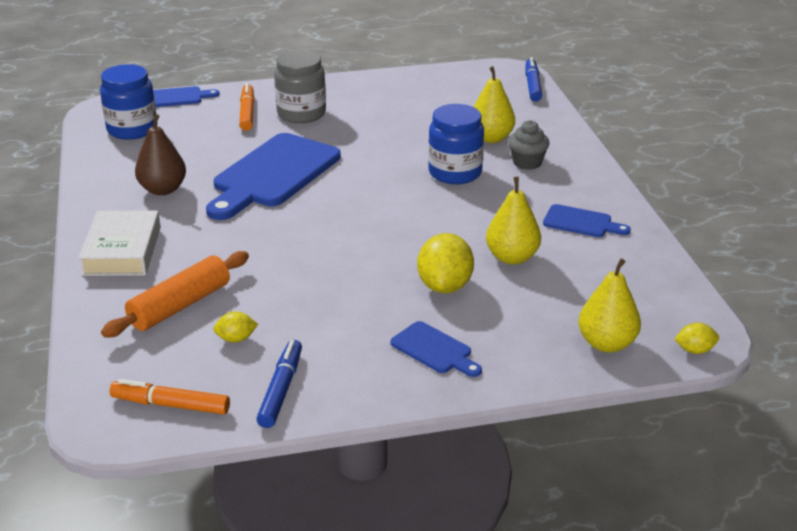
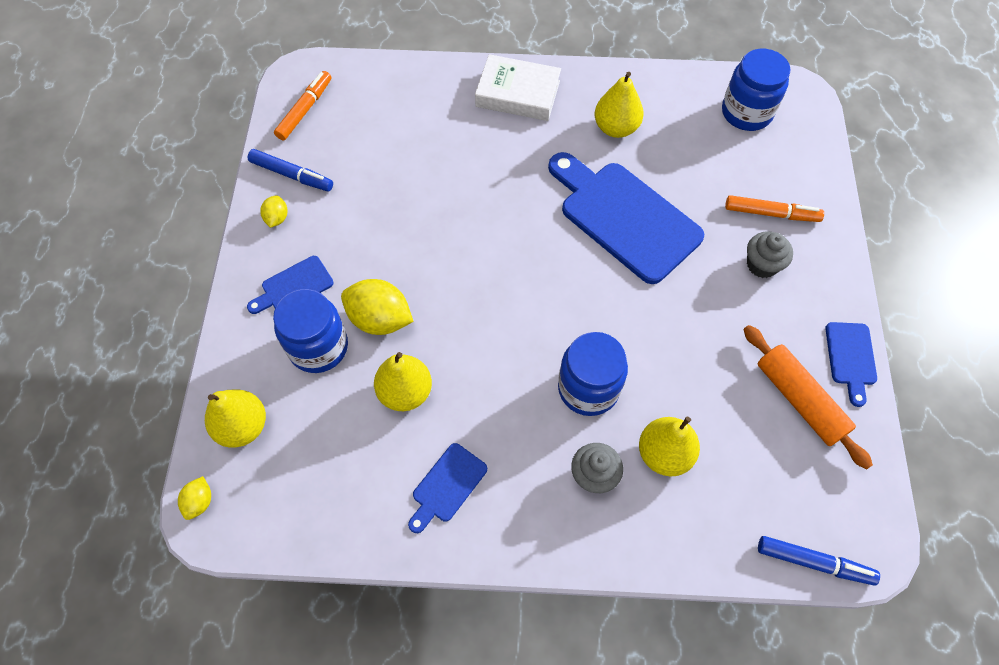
camera: 105 degrees right, 30 degrees up
(163, 189) = (616, 128): brown pear -> yellow pear
(178, 97) = (819, 156): blue cutting board -> blue cutting board (850, 358)
(180, 305) = (423, 125): orange rolling pin -> orange rolling pin (799, 400)
(236, 339) = (365, 155): yellow lemon -> yellow lemon (277, 218)
(301, 114) = (762, 265): grey jar -> grey cupcake
(495, 317) = (318, 347): none -> blue jar

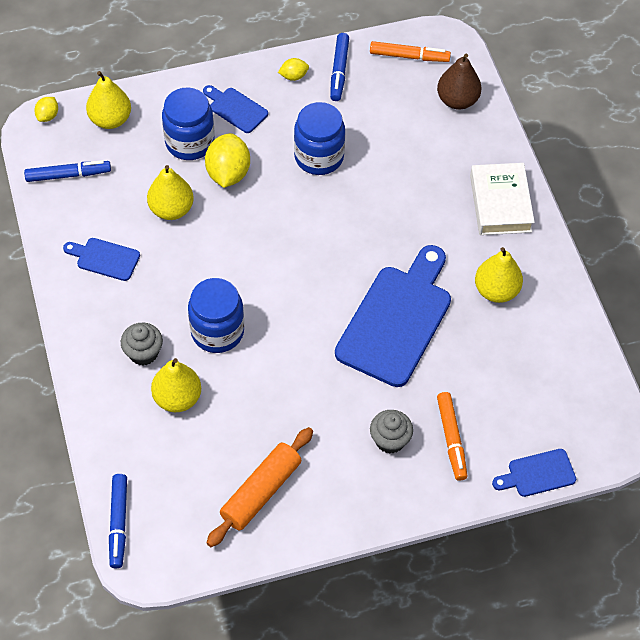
camera: 70 degrees right, 5 degrees down
(200, 502) = (48, 116): yellow lemon -> yellow lemon turned 60 degrees counterclockwise
(304, 499) = (68, 175): none -> blue marker
(380, 88) = (457, 100): none -> brown pear
(746, 112) = (567, 397): blue jar -> blue jar (319, 157)
(850, 358) = (318, 528): blue cutting board -> blue cutting board (537, 474)

